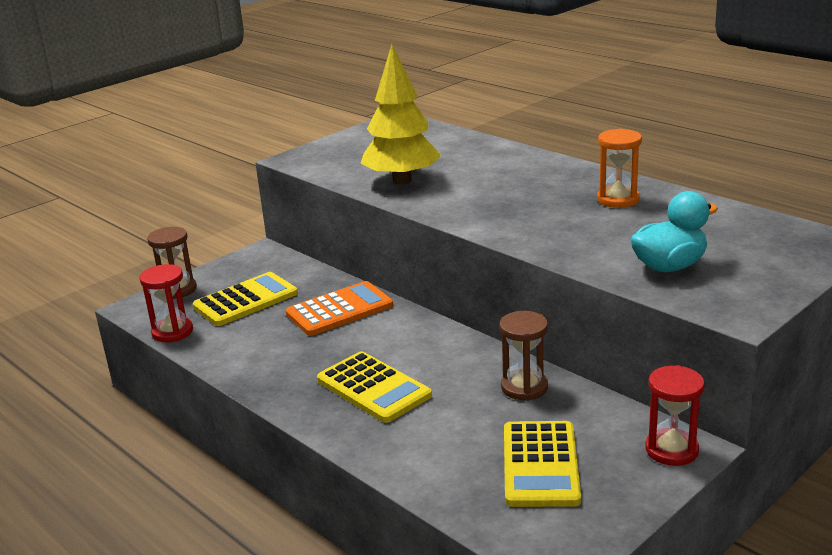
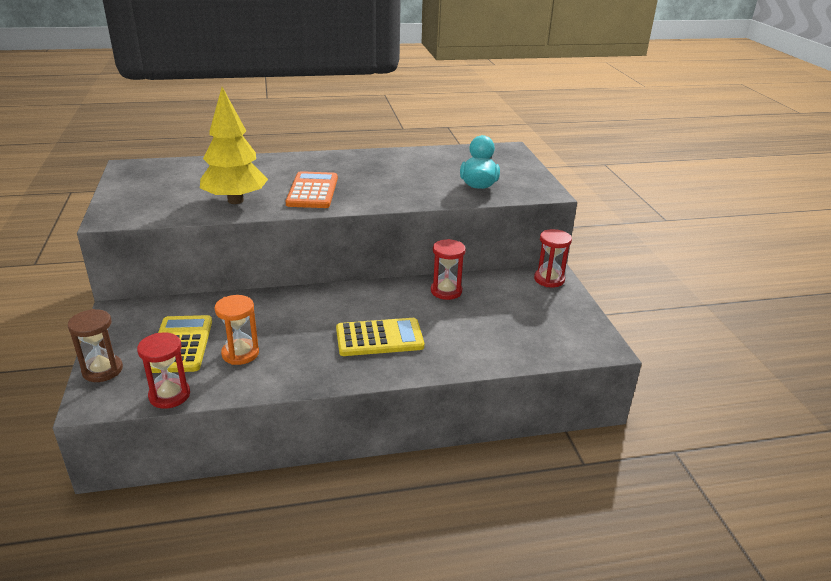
camera: 60 degrees left, 5 degrees up
(340, 310) = (263, 313): orange calculator -> orange calculator (312, 191)
(524, 387) = (446, 291): brown hourglass -> red hourglass
(540, 464) = (522, 318): yellow calculator -> none
(618, 199) = (384, 164): orange hourglass -> orange hourglass (240, 353)

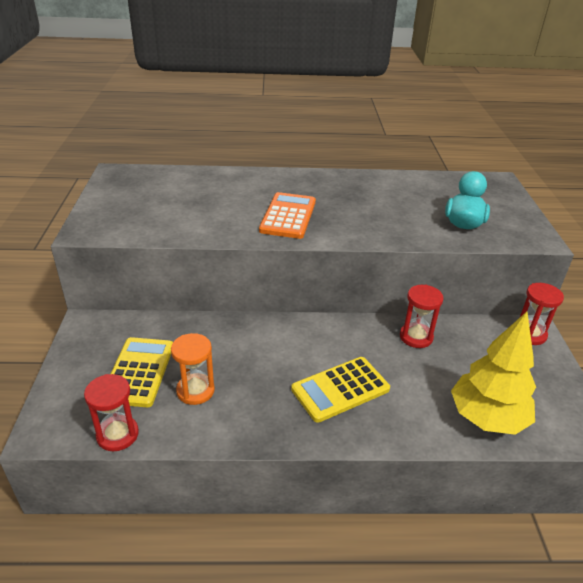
camera: 10 degrees right, 5 degrees up
(102, 370) = (59, 394): brown hourglass -> none
(235, 200) = (209, 221): yellow tree -> yellow tree (486, 418)
(379, 338) = (340, 389): yellow calculator -> yellow calculator turned 150 degrees clockwise

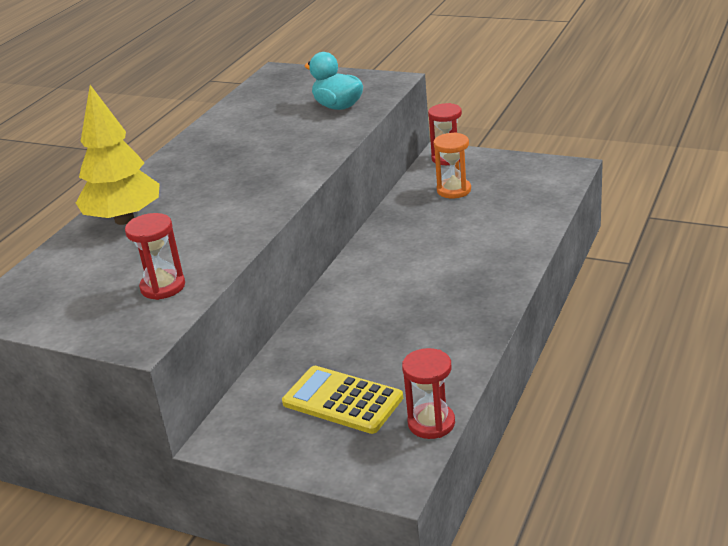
camera: 60 degrees left, 5 degrees down
(195, 391) = (398, 362): orange hourglass -> orange hourglass (454, 190)
(288, 216) = (237, 195): orange calculator -> none
(340, 389) = (452, 272): yellow calculator -> none
(416, 337) = (410, 215): red hourglass -> red hourglass (163, 287)
(486, 418) = (529, 206): yellow tree -> yellow tree (124, 219)

